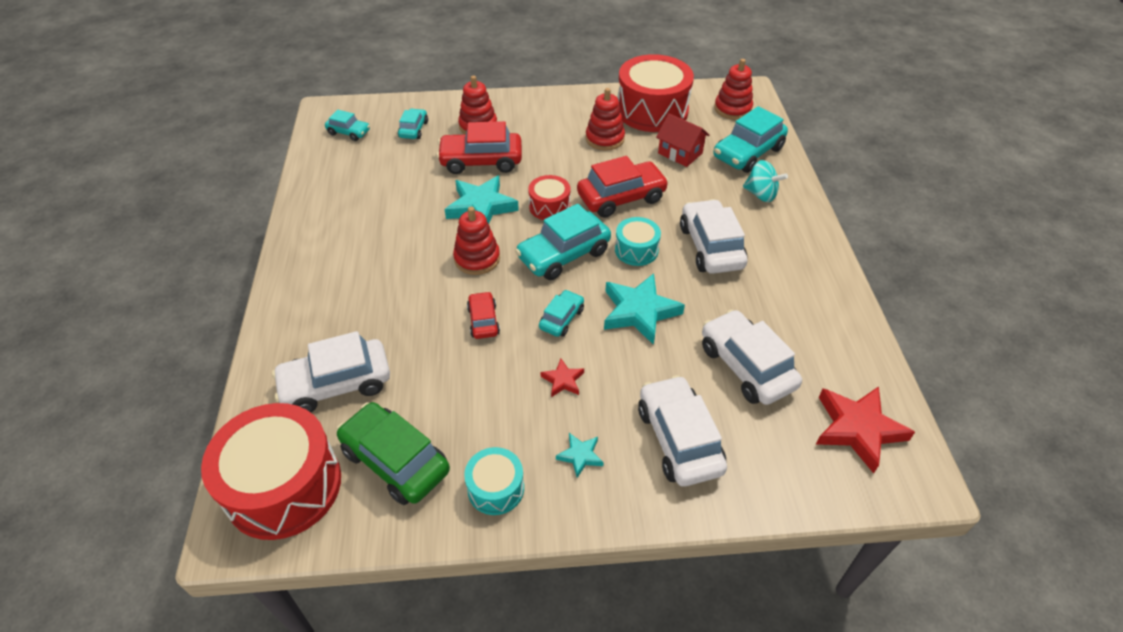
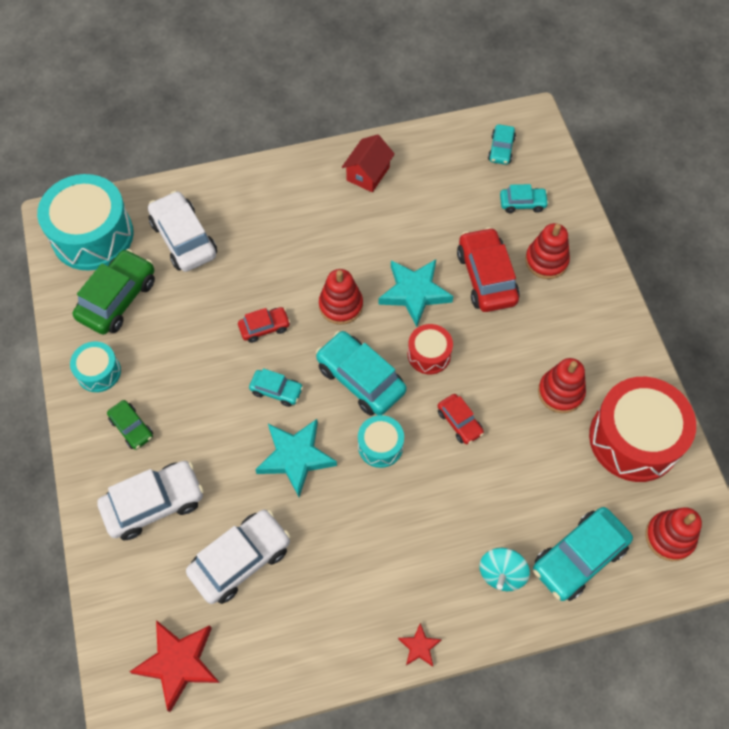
camera: 80 degrees right, 15 degrees up
(284, 486) = (92, 235): red drum -> turquoise drum
(563, 380) = (206, 403): red star -> red star (419, 647)
(580, 456) = (132, 428): turquoise star -> green car
(621, 198) = (459, 422): red car -> red car, size x0.55
(680, 153) = (556, 478): red house -> red house (368, 174)
(710, 247) = (400, 520): white car -> none
(748, 153) = (579, 558): turquoise car -> turquoise car turned 75 degrees counterclockwise

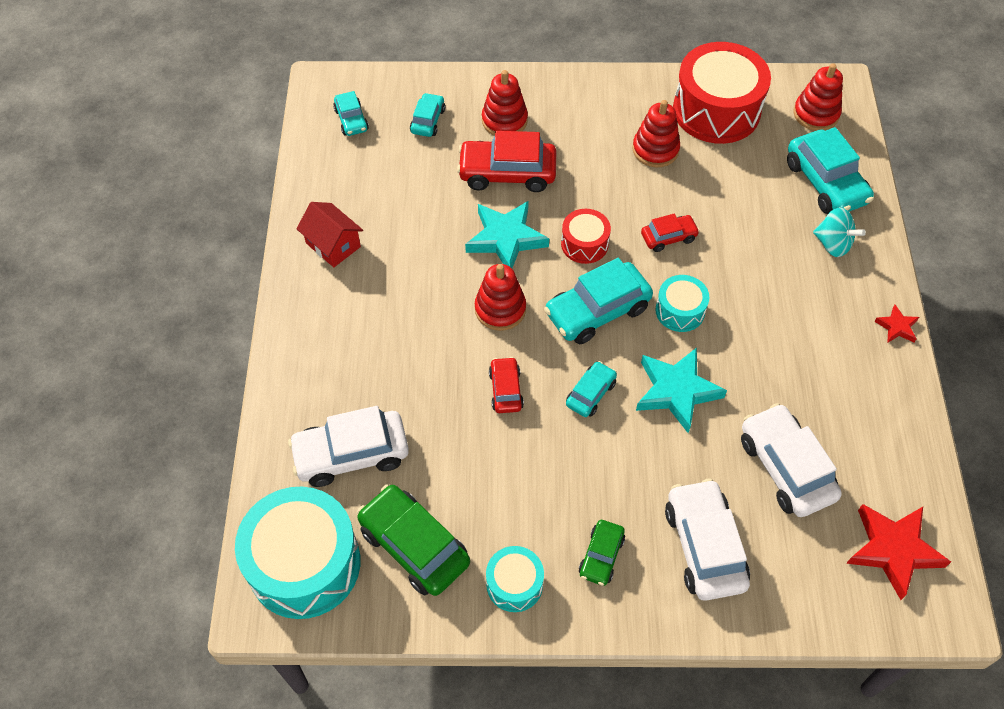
camera: 75 degrees left, 5 degrees down
(132, 428) = (601, 556): green car -> green car turned 135 degrees clockwise
(501, 149) = (351, 120): turquoise car -> turquoise car turned 45 degrees clockwise

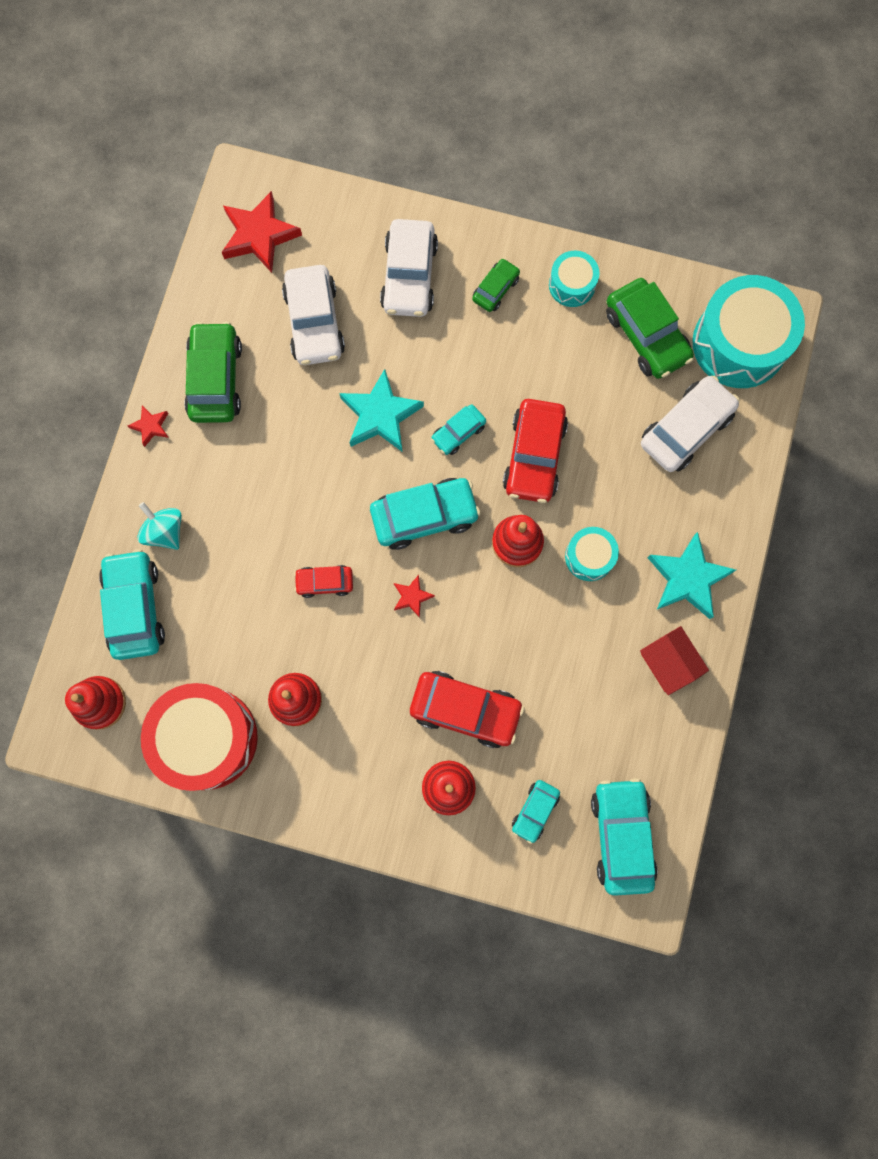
camera: 165 degrees left, 20 degrees up
(351, 120) = (621, 835): turquoise car -> turquoise car, size x1.83
(351, 454) = (685, 429): white car -> white car turned 45 degrees counterclockwise
(505, 390) = (534, 456): red car -> red car, size x1.83
(506, 239) = (489, 624): turquoise star -> turquoise star (687, 578)
(584, 244) = (412, 596): red drum -> red star
(680, 311) = (346, 496): turquoise drum -> turquoise drum (589, 557)
(858, 385) = (215, 379): none -> green car

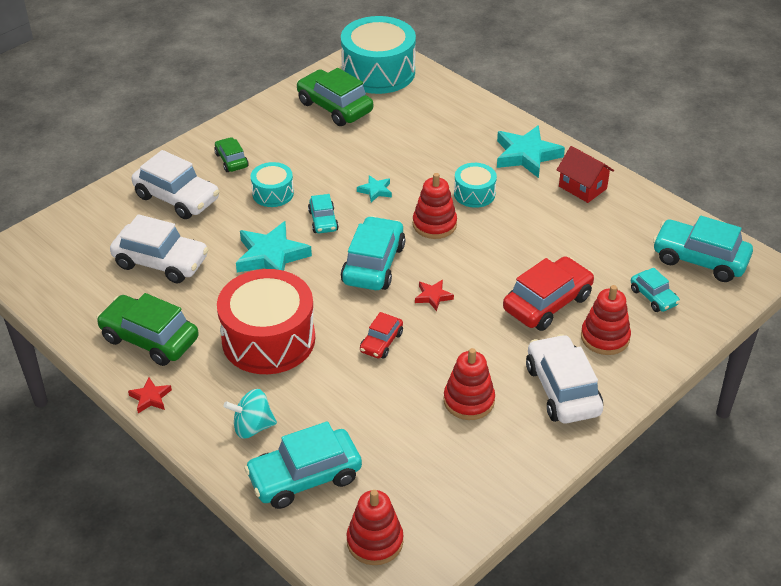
camera: 60 degrees left, 35 degrees down
(135, 607) = (305, 477): turquoise car -> turquoise car turned 45 degrees counterclockwise
(207, 738) = (462, 475): red drum -> red drum (268, 339)
(259, 235) = (57, 264): red star -> none
(534, 456) = (375, 191): red car -> turquoise star
(572, 285) = (265, 125): turquoise drum -> turquoise drum (273, 193)
(646, 335) = (334, 107): green car -> green car turned 135 degrees counterclockwise
(668, 663) = (582, 187): red house -> red house turned 45 degrees clockwise
(685, 429) = (417, 116): white car -> white car (562, 390)

